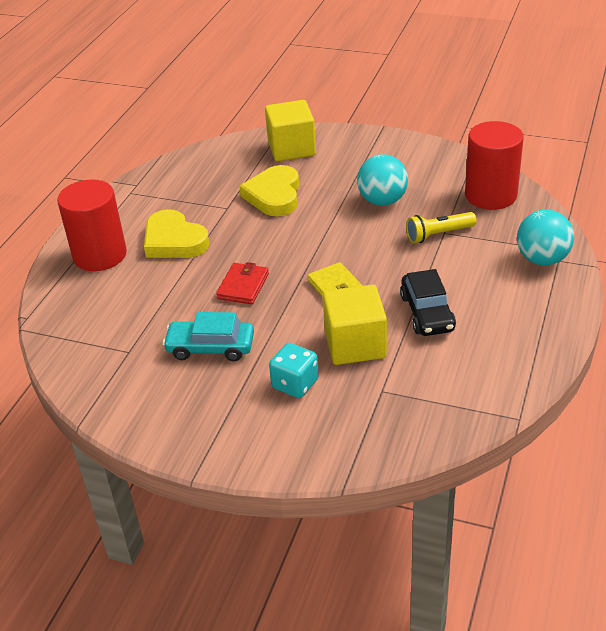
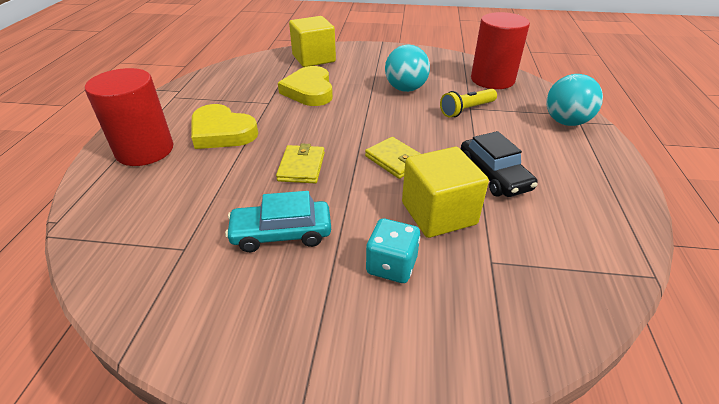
camera: 15 degrees left, 0 degrees up
(243, 286) = (301, 167): red wallet -> yellow wallet

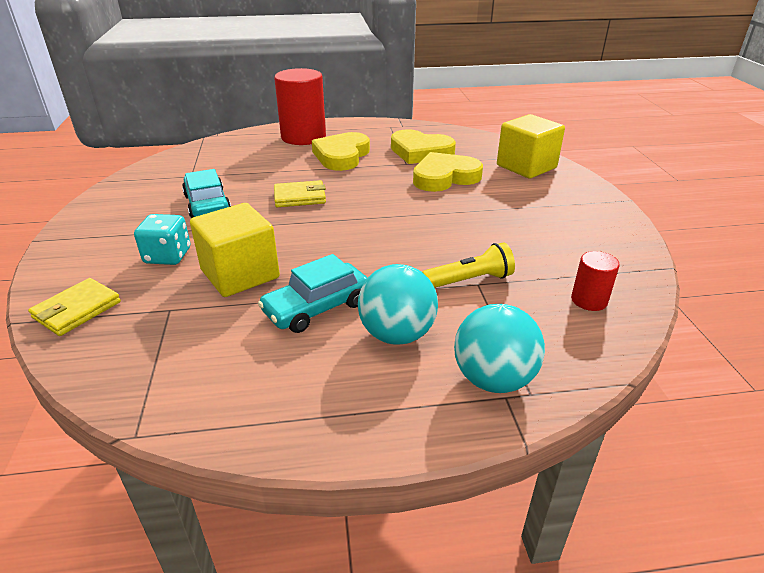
camera: 75 degrees right, 5 degrees down
(250, 92) = (420, 152): none -> yellow heart
(395, 160) = (327, 241): yellow wallet -> yellow wallet (77, 310)
(405, 89) = (495, 231): turquoise ball -> turquoise ball (397, 334)
(466, 110) = (469, 280): yellow flashlight -> yellow flashlight turned 120 degrees clockwise
(492, 80) = (589, 300): red cylinder -> red cylinder, size x0.48
(494, 175) = (317, 307): black car -> turquoise car

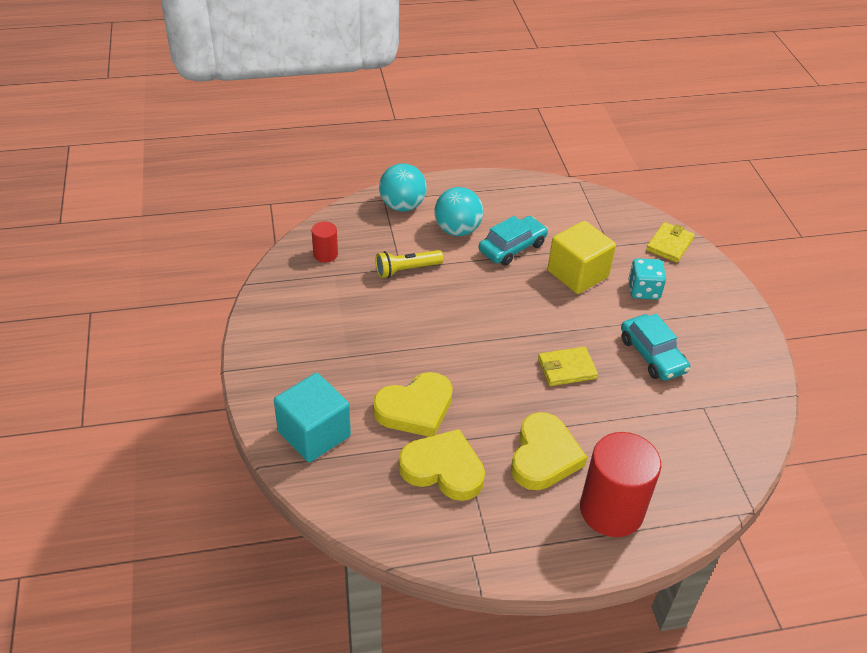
camera: 175 degrees right, 10 degrees up
(526, 167) = (314, 434): yellow cube -> turquoise cube

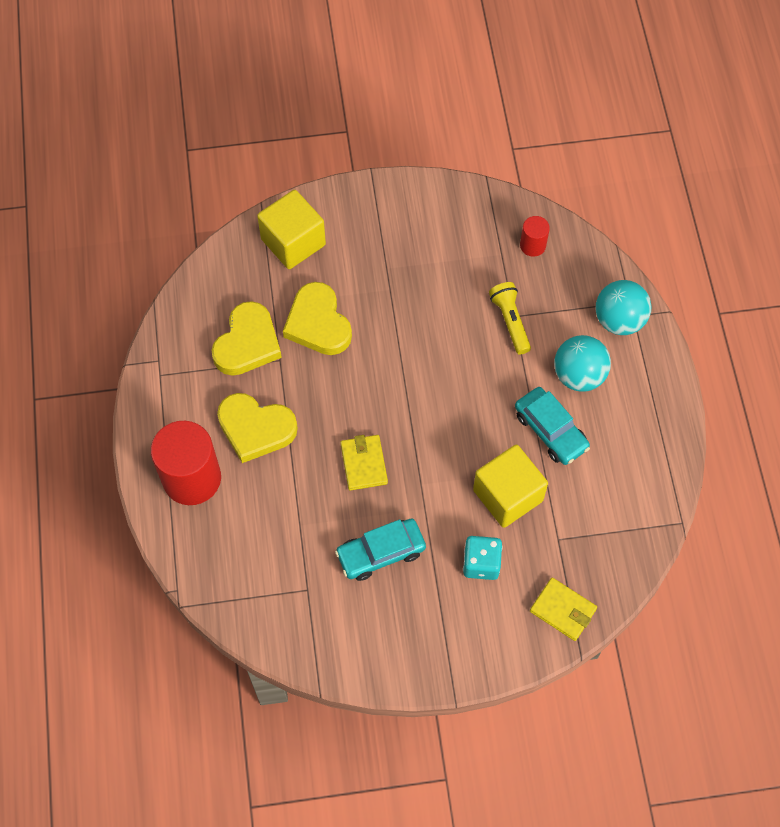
camera: 95 degrees right, 20 degrees up
(314, 434) = (293, 242): turquoise cube -> yellow cube

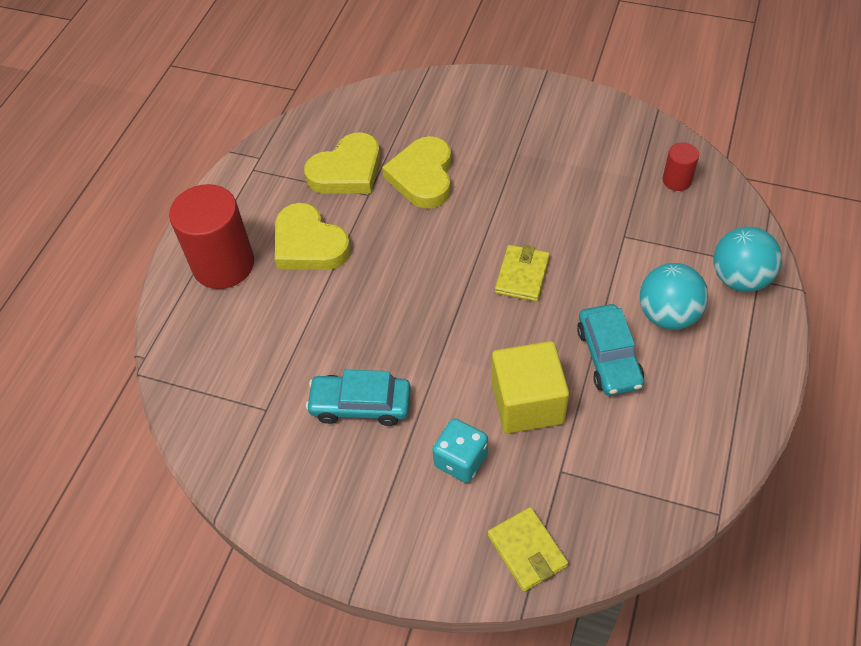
camera: 30 degrees right, 10 degrees down
(293, 242) = (439, 104): yellow cube -> none
(363, 464) = (393, 314): yellow wallet -> yellow wallet (522, 275)
(510, 321) = (617, 239): yellow flashlight -> none

